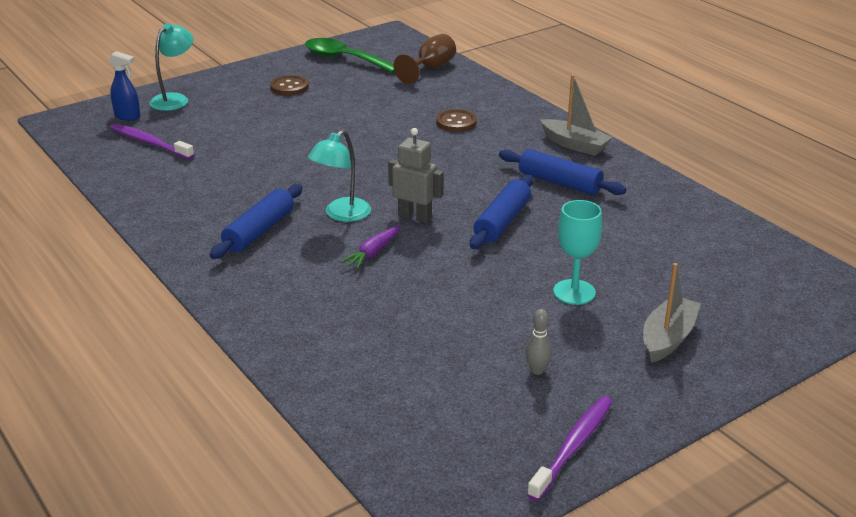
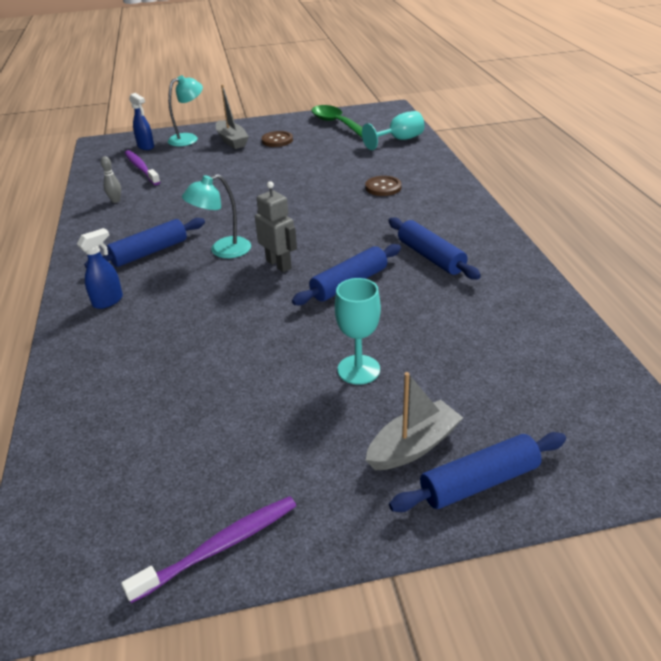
camera: 25 degrees right, 5 degrees up
(263, 286) = (108, 301): none -> blue spray bottle
(373, 253) = (217, 290): purple carrot -> none
(431, 68) = (399, 140): brown goblet -> turquoise goblet
(537, 370) = (257, 445): grey bowling pin -> grey bowling pin (116, 201)
(575, 145) = (472, 224): grey boat -> grey boat (232, 141)
(737, 350) = (479, 482): none -> blue rolling pin

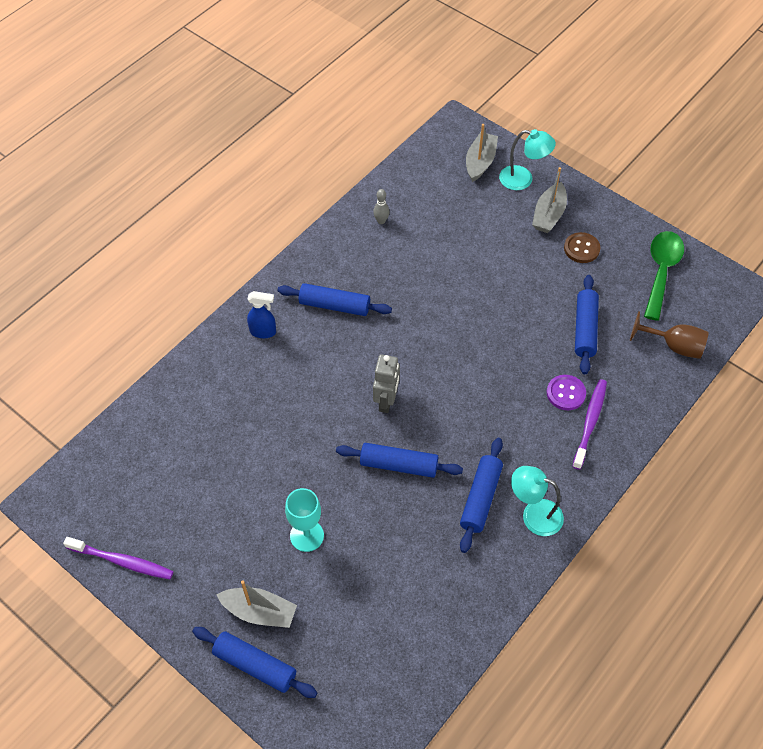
camera: 50 degrees right, 20 degrees up
(141, 168) = (442, 192): purple toothbrush -> purple toothbrush (590, 423)
(146, 147) = (480, 162): blue spray bottle -> grey boat
(222, 251) = (374, 350): turquoise lamp -> turquoise lamp (534, 514)
(341, 162) = (584, 329): none -> blue rolling pin
(383, 187) = (566, 393): brown button -> purple button
(399, 140) = (674, 346): turquoise goblet -> brown goblet

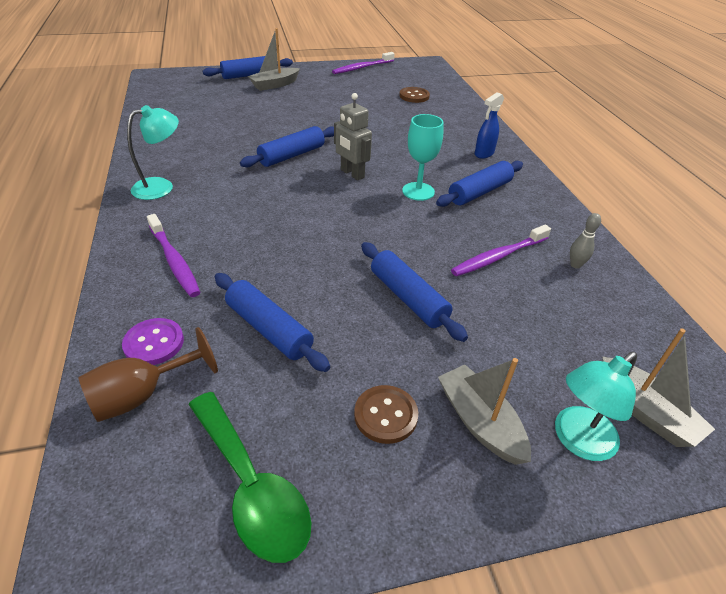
camera: 125 degrees right, 15 degrees down
(172, 454) = (414, 96): none -> brown button
(307, 535) = (295, 110): turquoise goblet -> turquoise goblet (418, 191)
(410, 260) = (499, 256): none -> purple toothbrush
(480, 498) = (213, 172): blue rolling pin -> blue rolling pin (408, 298)
(566, 393) = (222, 265): purple button -> purple button (154, 343)

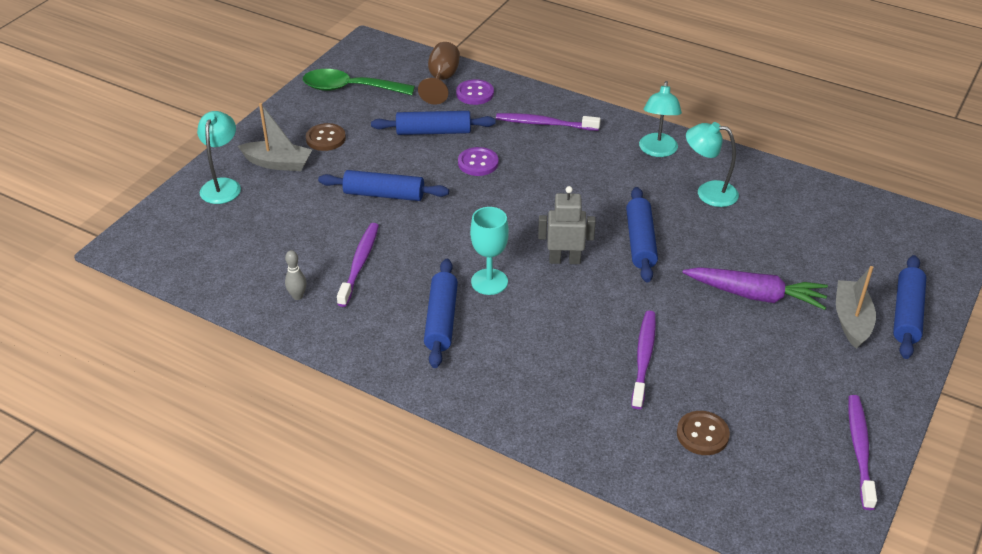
camera: 135 degrees right, 0 degrees up
(199, 150) = (708, 192): none -> turquoise lamp
(288, 268) = (478, 163): none -> purple button
(291, 109) = (755, 295): none -> purple carrot
(392, 122) = (643, 358): none -> purple toothbrush
(484, 154) = (496, 380): blue spray bottle -> none
(645, 411) = (193, 221): grey boat -> none

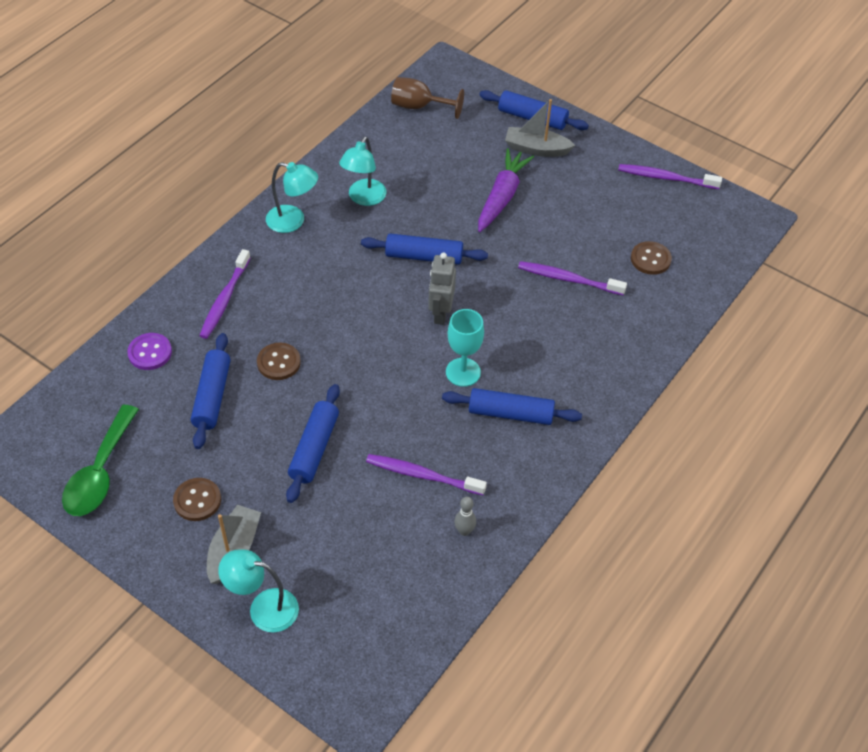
camera: 85 degrees left, 10 degrees up
(442, 79) = (111, 380): brown goblet -> brown goblet (419, 106)
(478, 163) = (278, 362): purple button -> brown button

